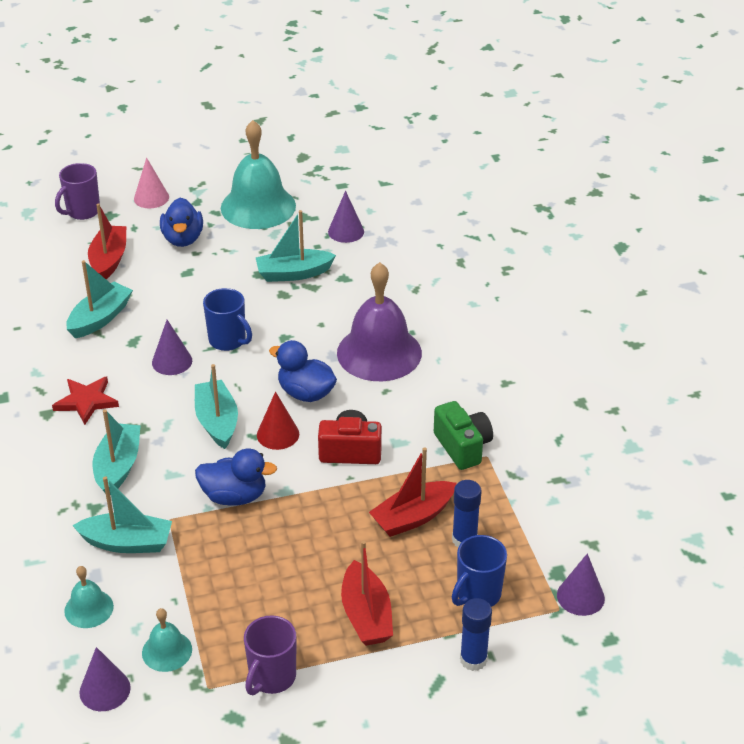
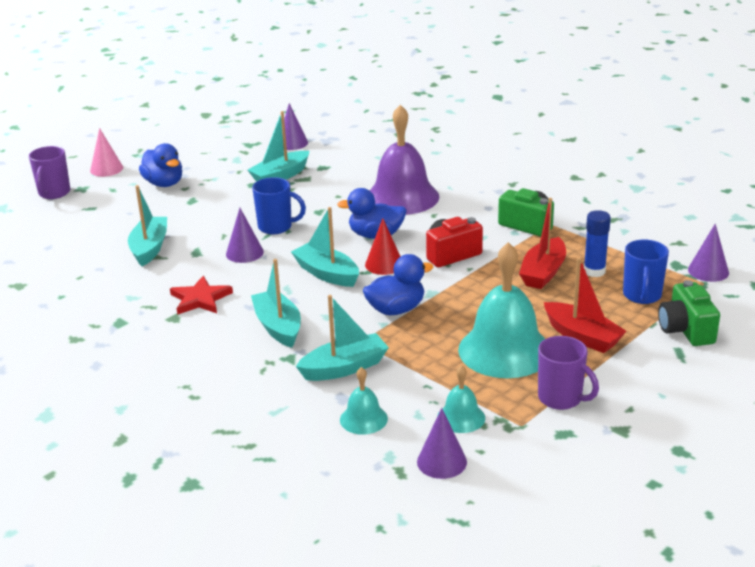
camera: 30 degrees left, 10 degrees down
(109, 260) = (114, 213): red boat -> none
(258, 206) = (204, 149): turquoise bell -> turquoise bell (504, 350)
(271, 677) = (561, 398): purple mug -> purple mug turned 45 degrees counterclockwise
(473, 659) = (686, 330): blue glue stick -> green camera

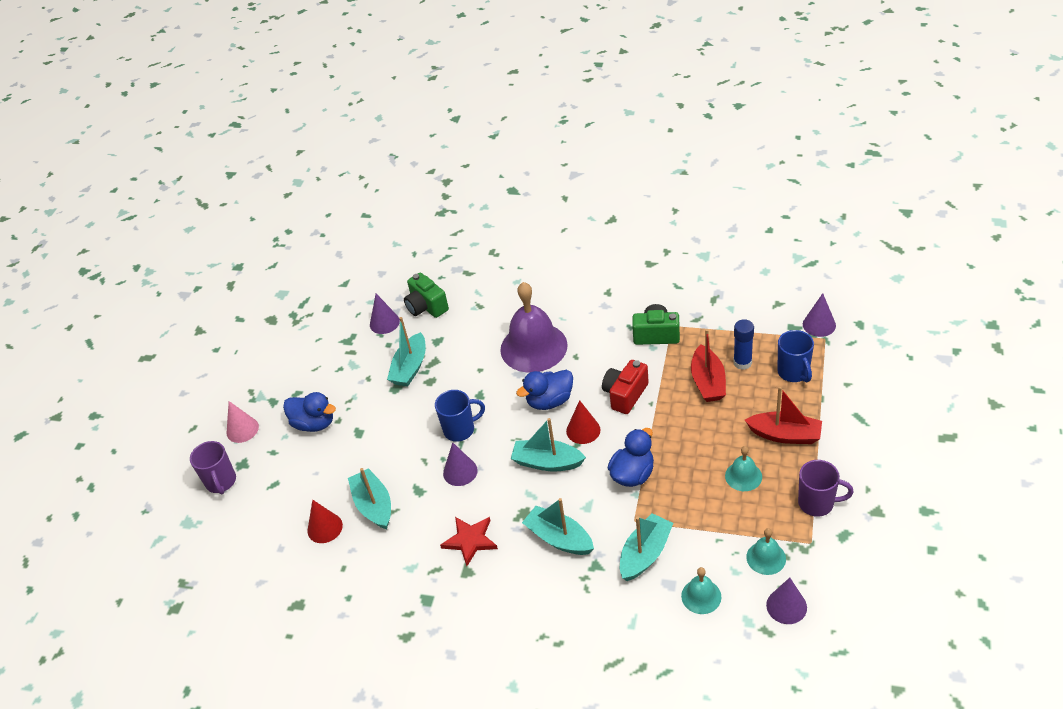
camera: 25 degrees left, 15 degrees up
(95, 247) = (325, 528): none -> red cone
(504, 350) = (743, 476): turquoise bell -> turquoise bell, size x0.48
(686, 330) = (847, 393): green camera -> green camera (426, 307)

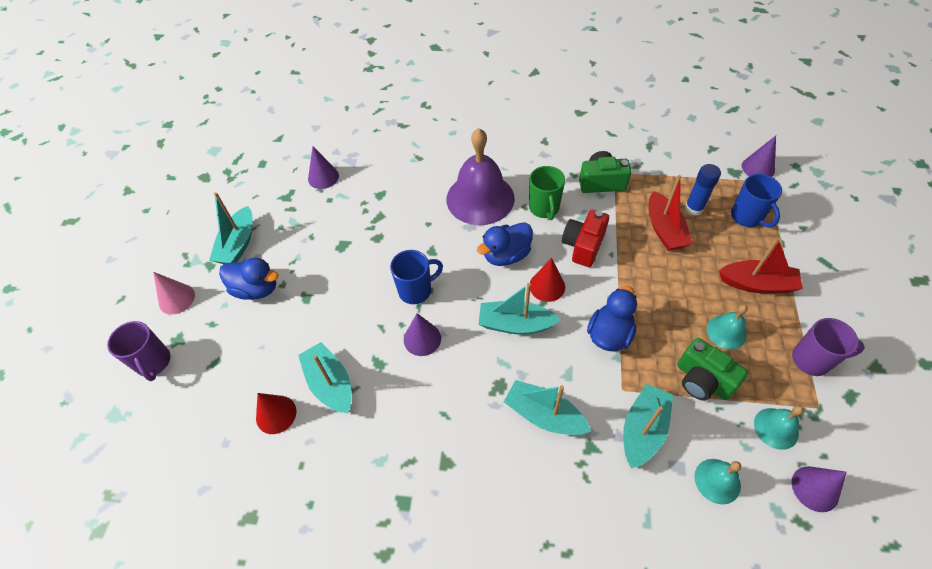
camera: 10 degrees left, 10 degrees up
(410, 368) = (355, 224): turquoise boat -> turquoise boat (238, 244)
(426, 307) = (365, 160): green camera -> green camera (702, 380)
(470, 540) = (444, 422): red star -> none
(594, 358) = (544, 208): none -> green mug

